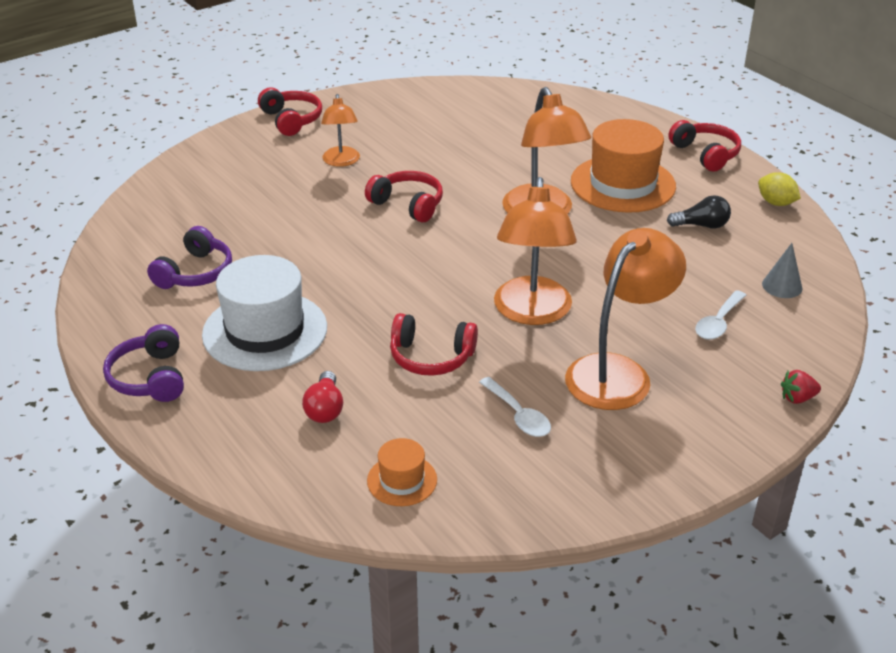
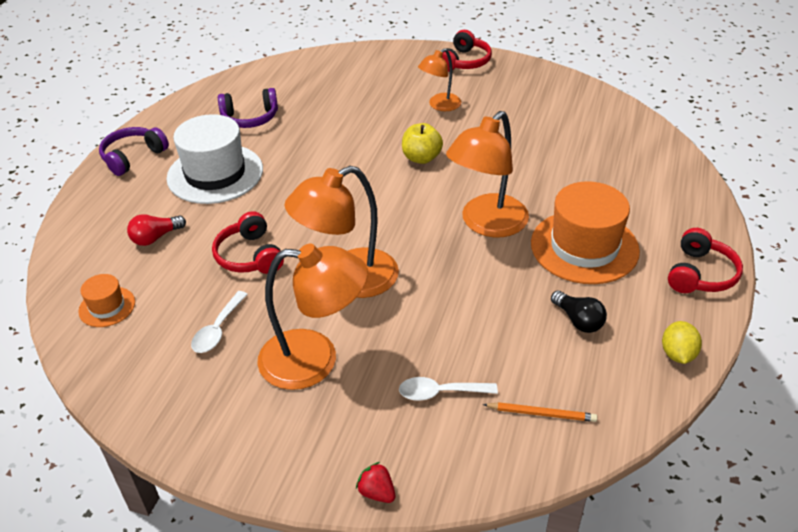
camera: 55 degrees right, 5 degrees up
(408, 204) = (421, 158): red headphones -> yellow apple
(782, 286) = (541, 413): grey cone -> orange pencil

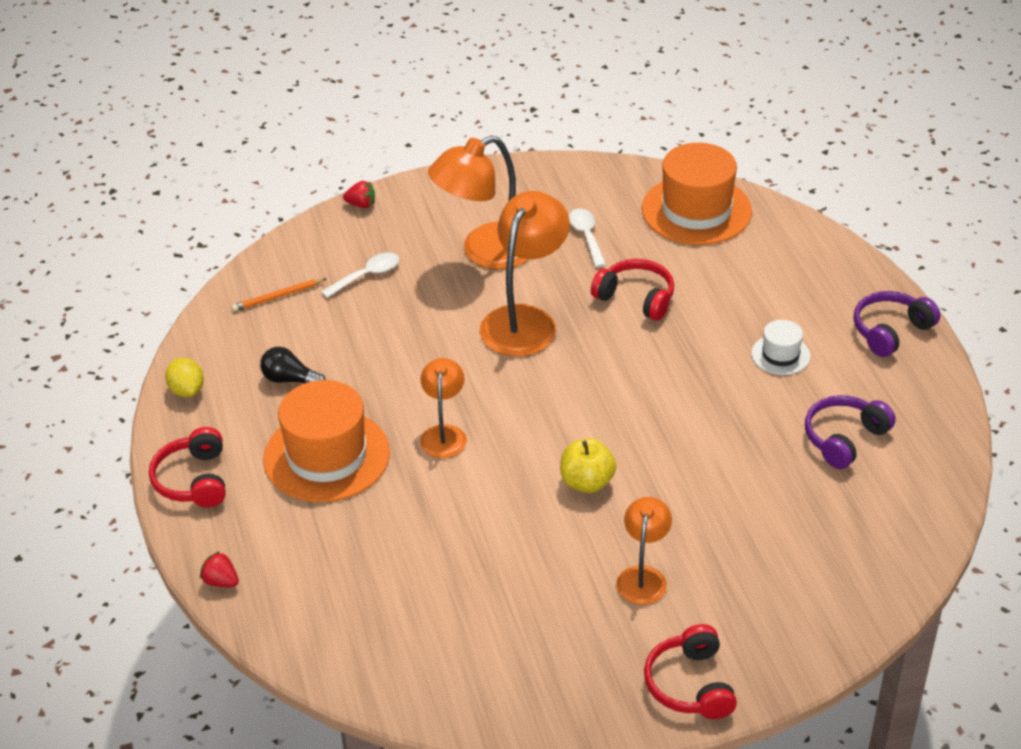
camera: 145 degrees right, 0 degrees up
(107, 307) = (696, 210): orange hat -> orange hat, size x2.05
(133, 157) = (890, 331): purple headphones -> purple headphones turned 135 degrees counterclockwise
(156, 237) = (741, 273): red light bulb -> none
(215, 174) = (780, 355): white hat -> white hat, size x0.49
(486, 224) = (444, 434): orange lamp -> orange lamp, size x0.57
(705, 200) = (221, 581): none -> red strawberry

